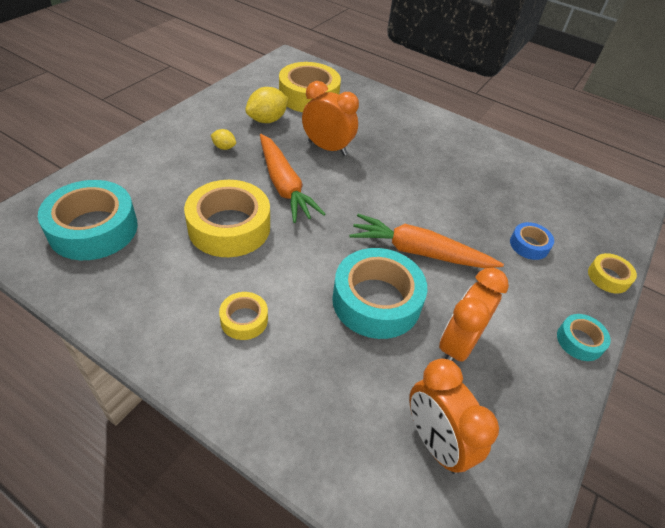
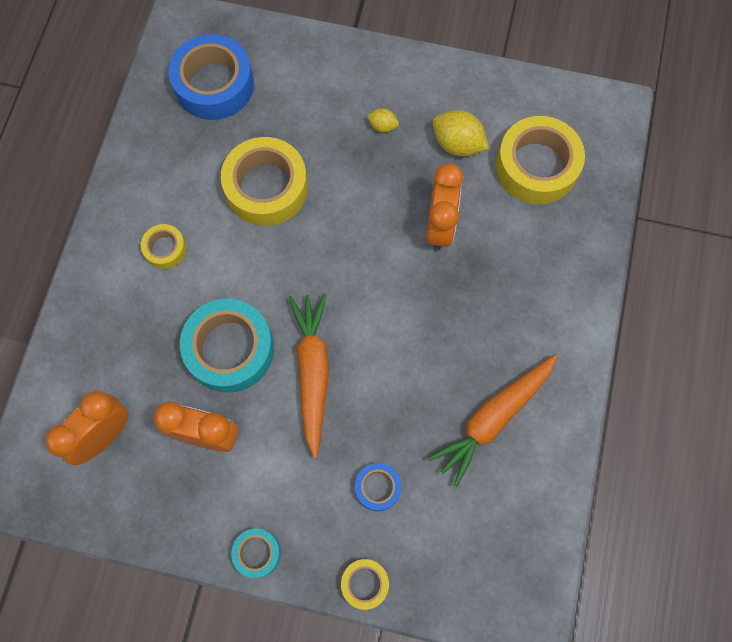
camera: 75 degrees right, 25 degrees up
(93, 229) = (214, 84): turquoise tape -> blue tape
(224, 147) = (382, 126): yellow lemon -> yellow lemon turned 75 degrees counterclockwise
(284, 185) = (351, 209): orange carrot -> orange carrot (493, 418)

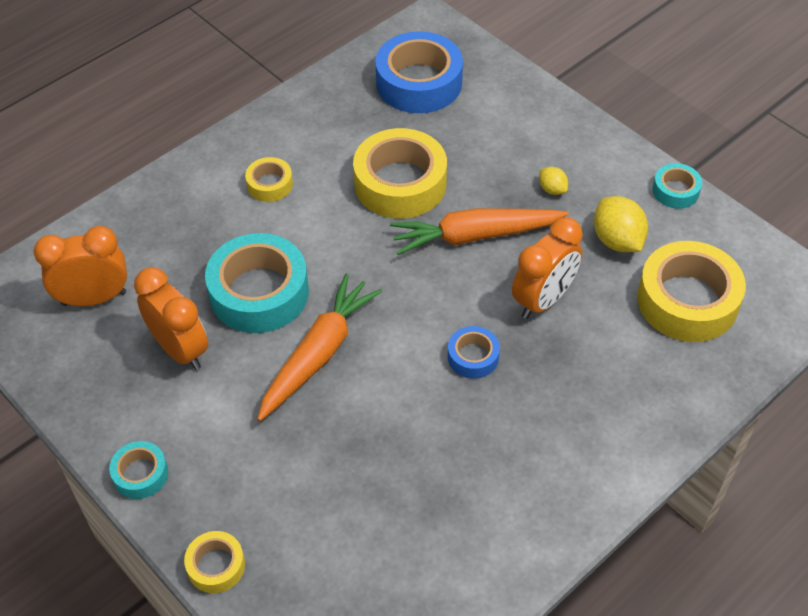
camera: 35 degrees right, 20 degrees down
(377, 487) = (298, 489): blue tape -> blue tape (473, 357)
(470, 76) = (675, 191): none -> turquoise tape
(493, 418) = (465, 498): orange carrot -> orange carrot (475, 236)

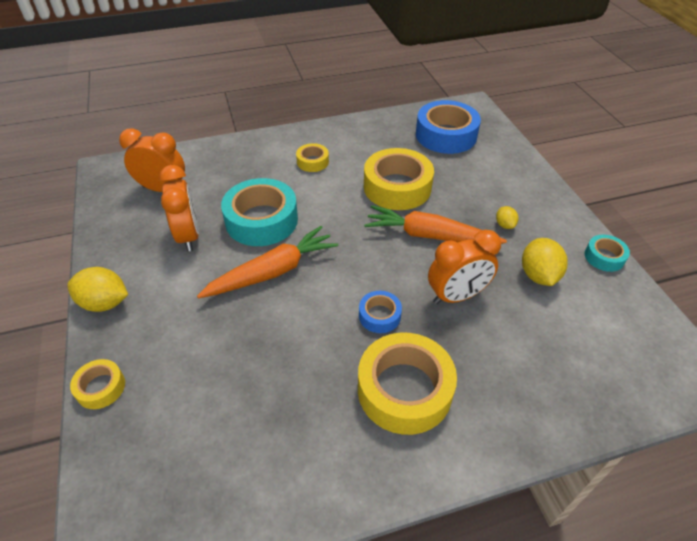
camera: 25 degrees right, 5 degrees down
(140, 474) = (105, 303): turquoise tape -> yellow lemon
(687, 301) = (577, 340): yellow tape -> yellow tape (404, 390)

